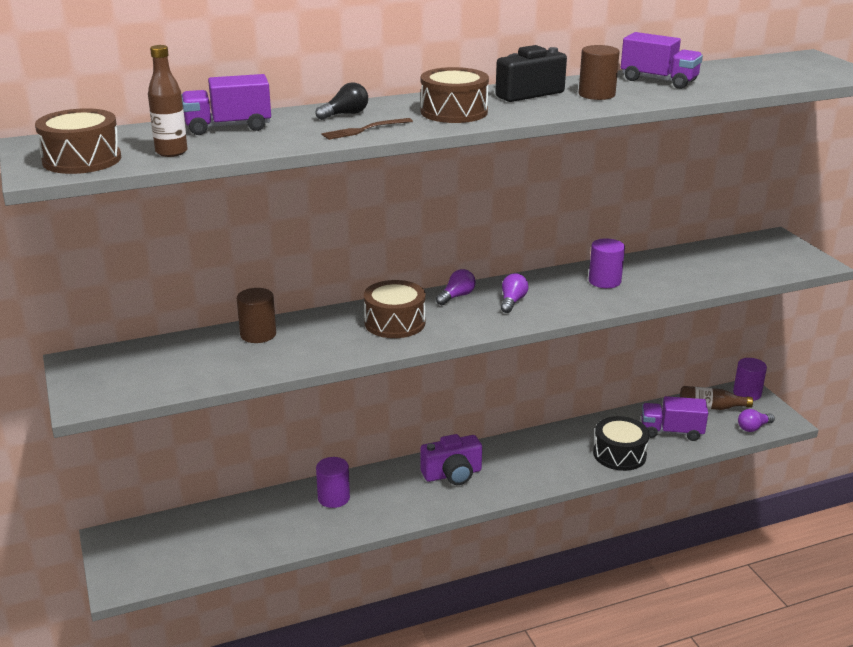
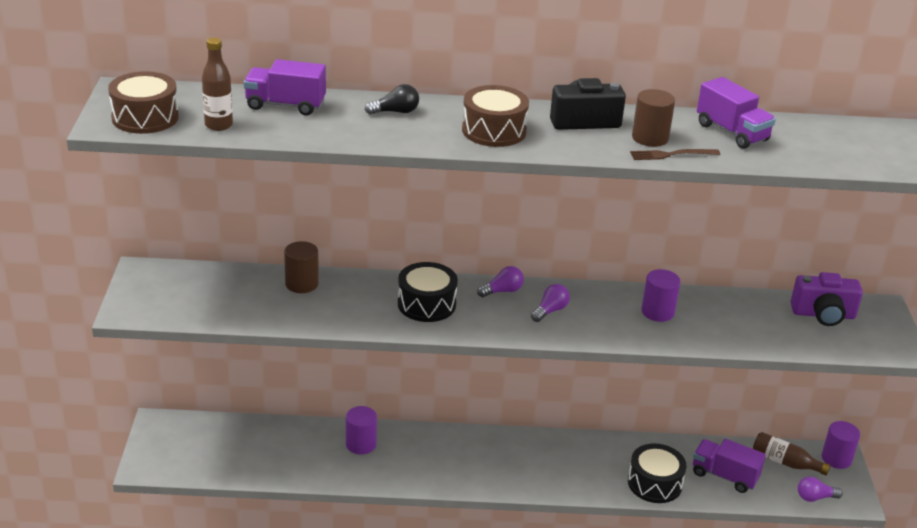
camera: 20 degrees right, 5 degrees up
(364, 130) = (396, 135): brown fork -> brown fork (671, 155)
(394, 323) = (426, 304): brown drum -> black drum
(452, 474) = (480, 454): purple camera -> purple camera (823, 314)

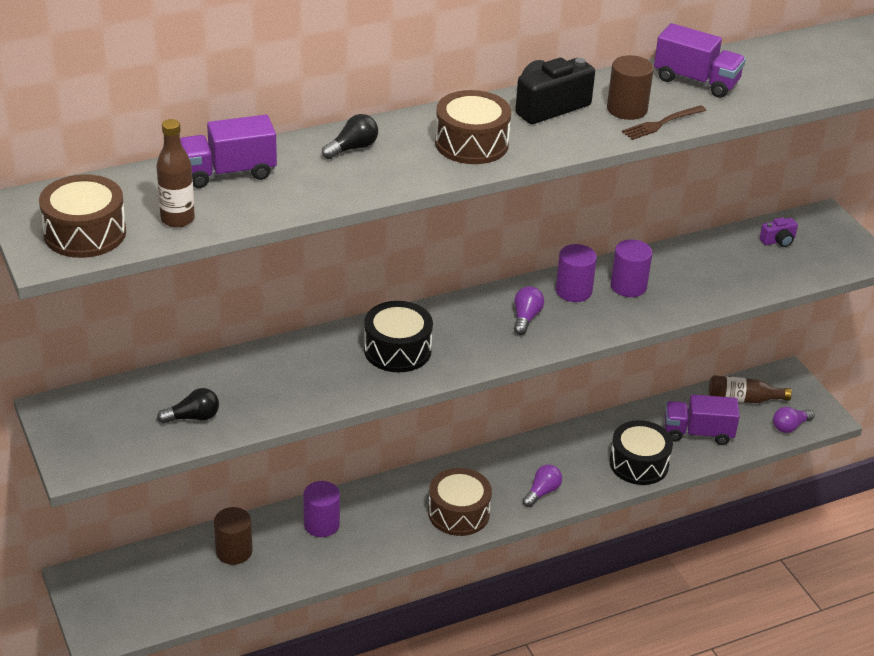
camera: 25 degrees left, 5 degrees up
(234, 305) = (193, 417): none -> black light bulb
(301, 284) = (248, 368): brown cylinder -> brown cylinder (234, 551)
(475, 472) = (458, 513): none -> brown drum
(502, 291) = (463, 310): purple light bulb -> purple light bulb (542, 492)
(823, 314) = (778, 241): purple camera -> purple camera, size x0.52
(836, 458) = (786, 379): purple cylinder -> purple cylinder (573, 291)

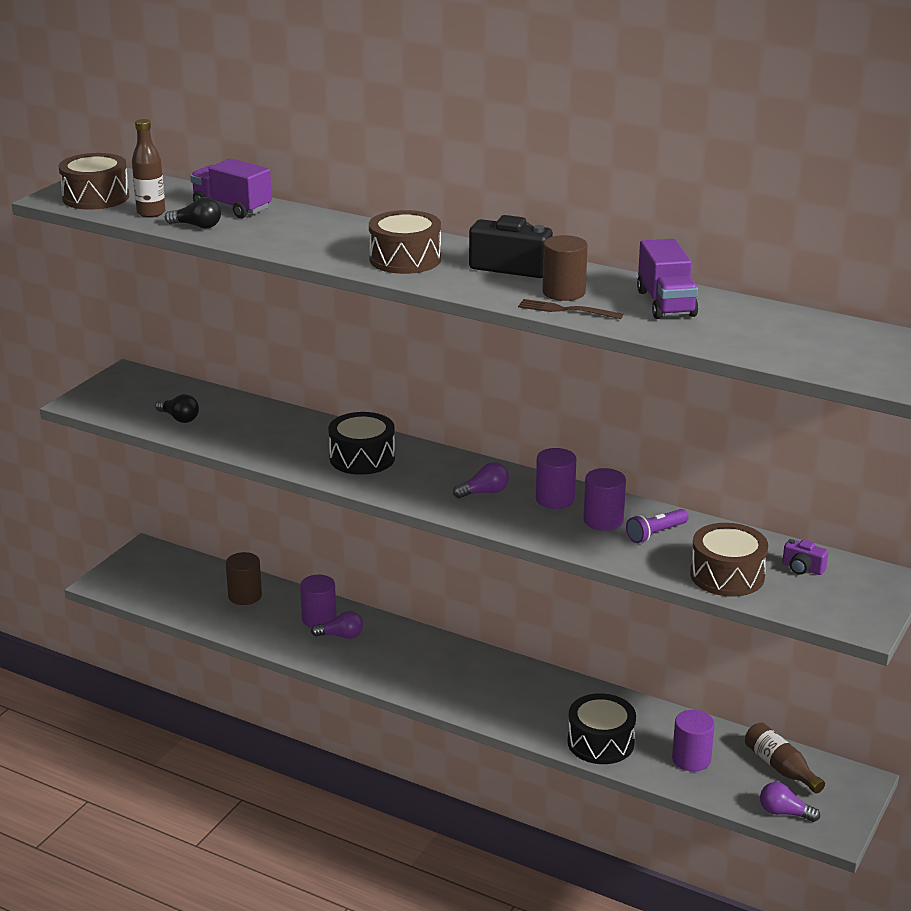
camera: 55 degrees right, 10 degrees down
(352, 148) = (329, 229): black light bulb -> black light bulb (197, 226)
(458, 513) = (412, 675): brown drum -> brown drum (727, 575)
(542, 492) = (492, 706): purple light bulb -> purple light bulb (341, 636)
(671, 274) = (655, 534): none -> purple flashlight
(698, 433) = (691, 759): purple truck -> purple cylinder

